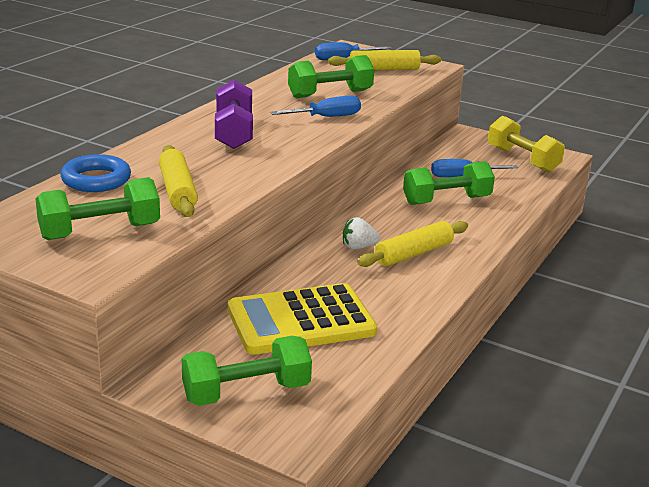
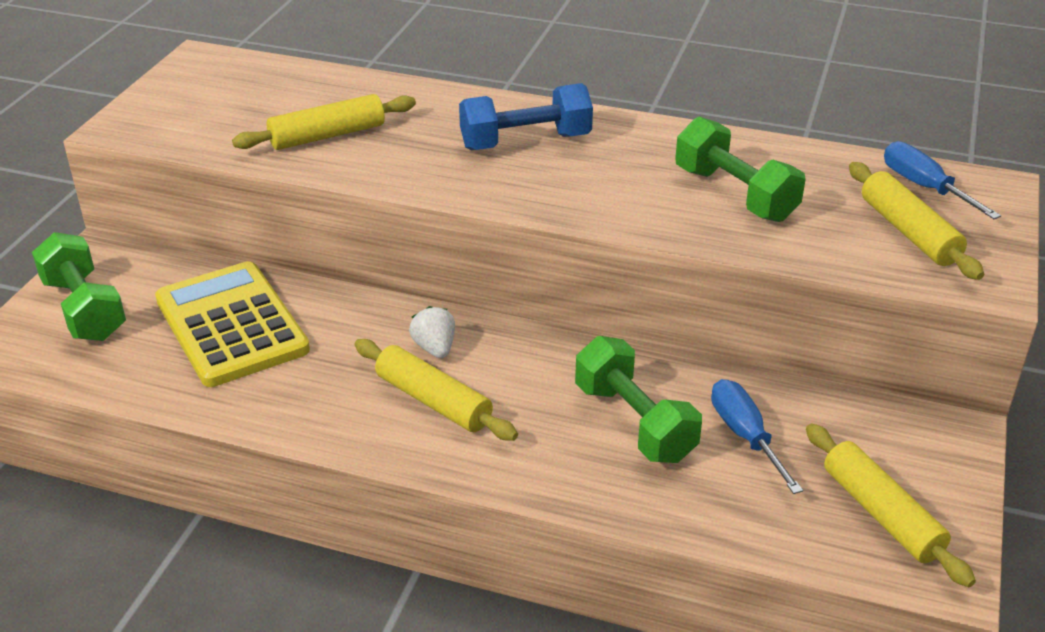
camera: 80 degrees right, 10 degrees up
(96, 180) = (340, 86): blue ring -> none
(100, 231) = (213, 113): green dumbbell -> none
(234, 132) = (525, 142): purple dumbbell -> blue dumbbell
(326, 117) = (631, 202): blue screwdriver -> none
(522, 160) = (881, 514): yellow dumbbell -> yellow rolling pin

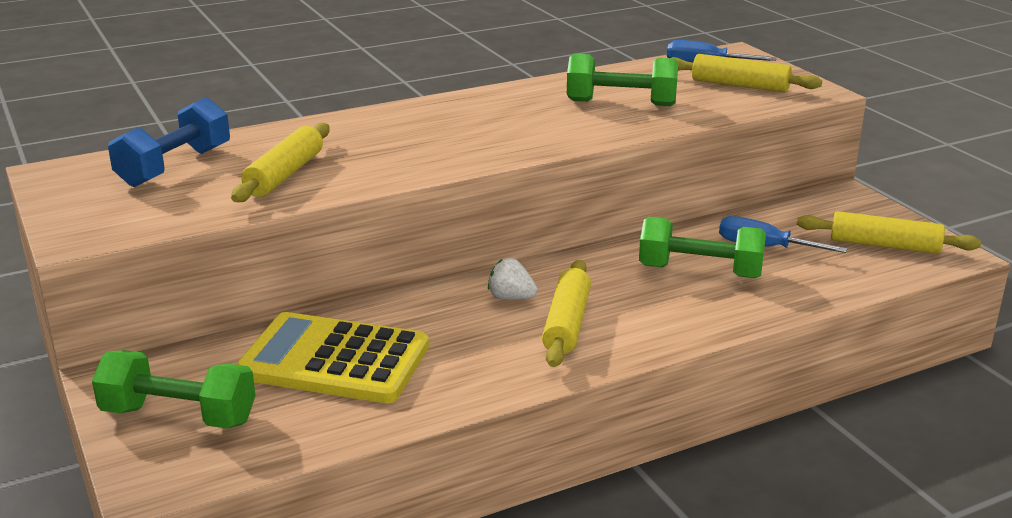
camera: 45 degrees left, 10 degrees down
(433, 401) = (567, 324): yellow rolling pin -> yellow rolling pin turned 75 degrees counterclockwise
(525, 142) = (440, 126): blue dumbbell -> blue dumbbell (175, 167)

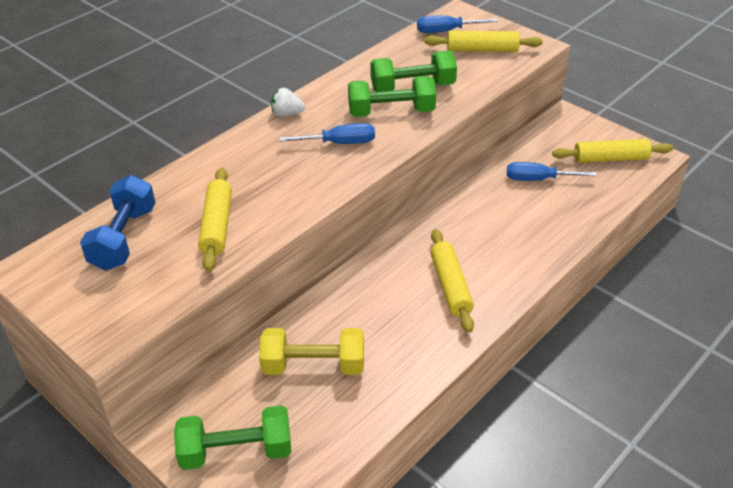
camera: 20 degrees left, 15 degrees up
(334, 360) = (313, 366): yellow calculator -> yellow dumbbell
(489, 134) = (339, 143): none -> blue screwdriver
(511, 298) = (400, 272): white strawberry -> white strawberry (287, 114)
(700, 271) = (509, 213): green dumbbell -> green dumbbell (391, 112)

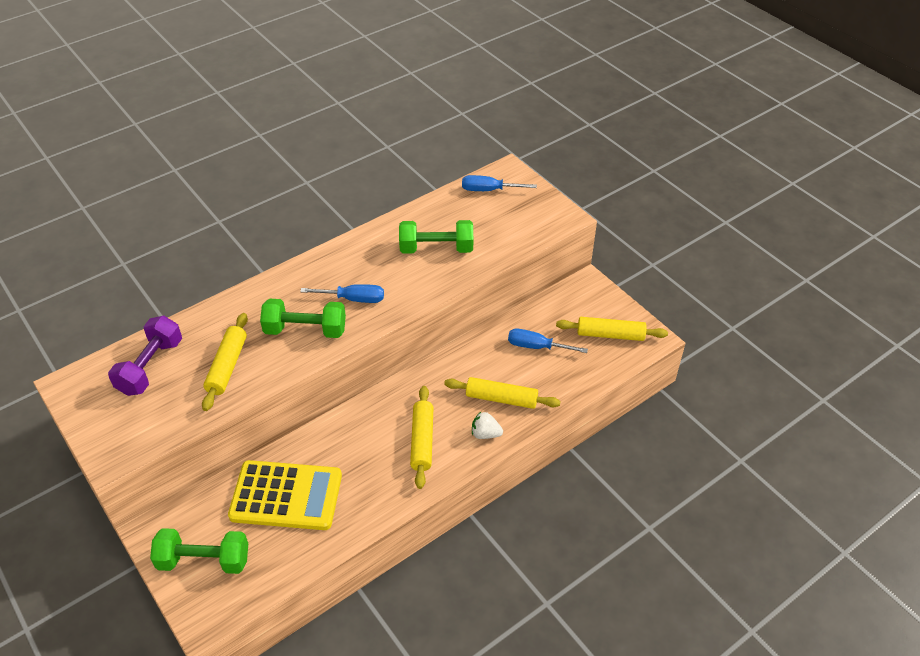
camera: 10 degrees right, 5 degrees up
(124, 238) = (150, 367): blue dumbbell -> purple dumbbell
(287, 114) = (319, 262): white strawberry -> white strawberry (485, 434)
(313, 366) = (286, 496): yellow dumbbell -> yellow calculator
(391, 112) = (408, 273): green dumbbell -> green dumbbell (305, 330)
(482, 50) = (513, 215): yellow rolling pin -> yellow rolling pin (501, 398)

